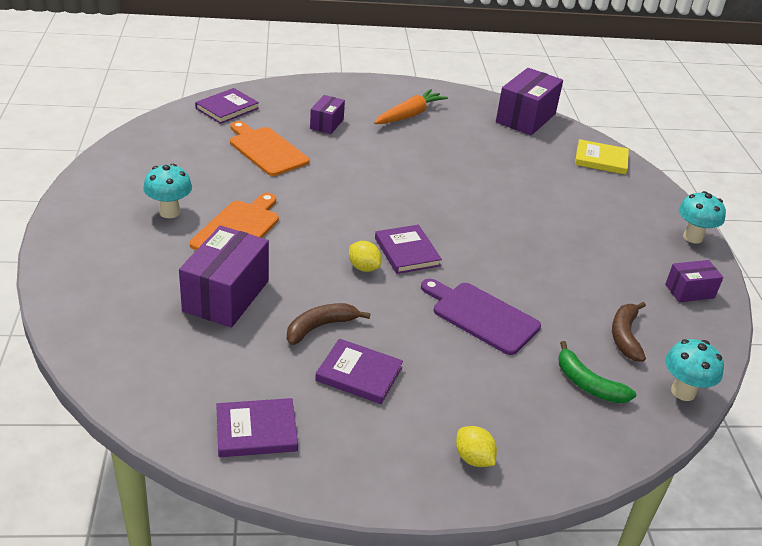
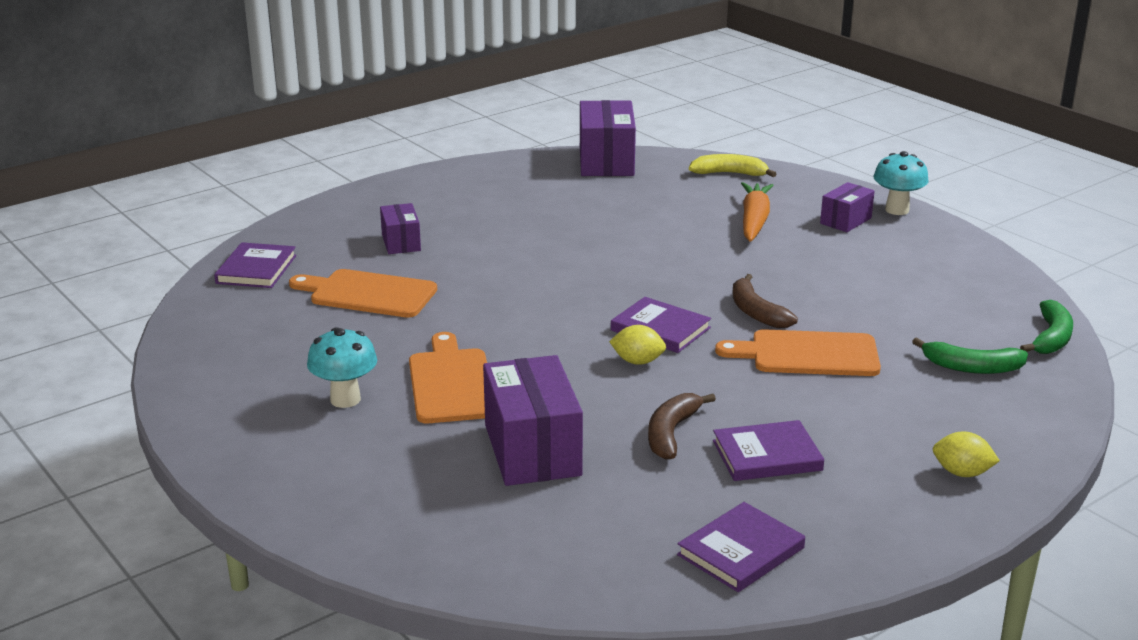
camera: 30 degrees left, 10 degrees down
(409, 115) = (481, 201): orange carrot -> orange carrot (754, 221)
(481, 316) = (807, 354): purple cutting board -> orange cutting board
(601, 160) = (729, 173): yellow book -> yellow banana
(625, 336) = (950, 315): brown banana -> brown banana (756, 312)
(683, 392) = (1051, 338): turquoise mushroom -> green banana
(689, 291) = (952, 256): purple box -> purple box (845, 221)

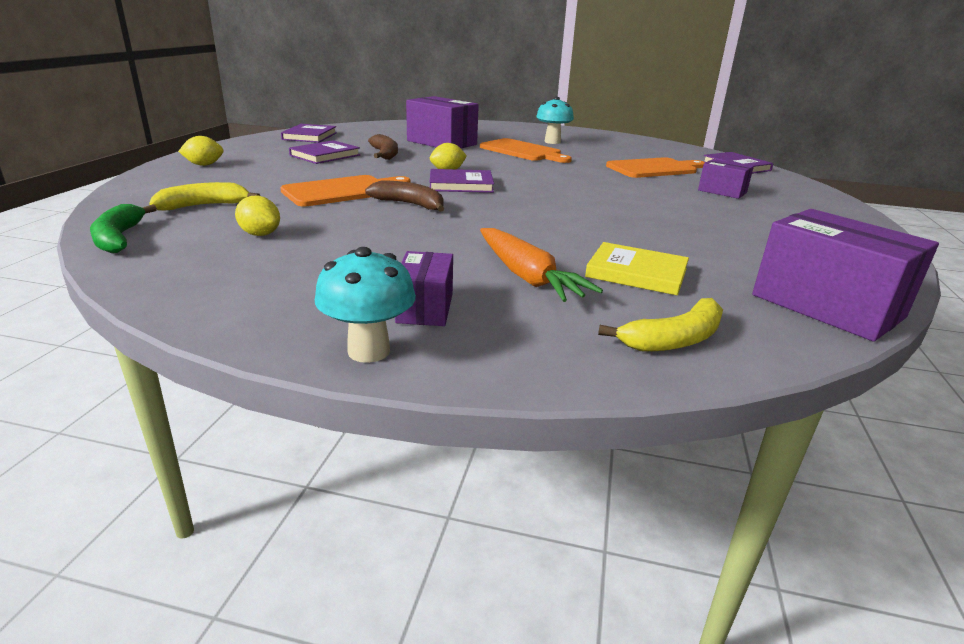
camera: 140 degrees right, 0 degrees up
(675, 203) = (636, 273): none -> yellow book
(926, 310) = (260, 234): none -> yellow lemon
(972, 367) = (204, 206): green banana -> yellow banana

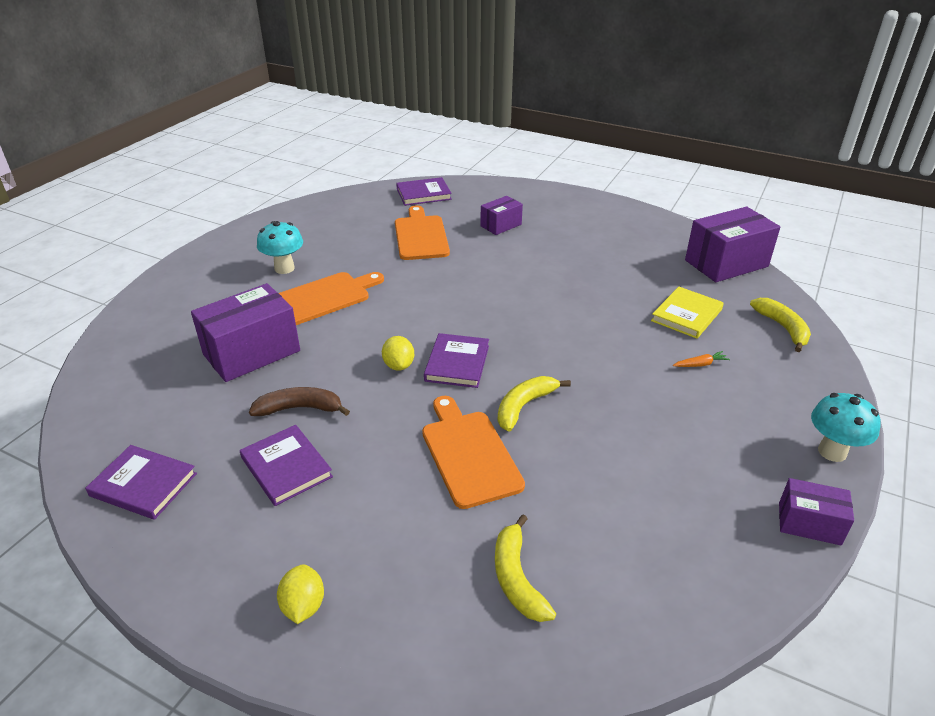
camera: 75 degrees left, 10 degrees up
(119, 238) = (634, 642): green banana -> none
(260, 234) = (617, 518): yellow lemon -> none
(410, 204) = (524, 406): brown banana -> yellow banana
(425, 308) = (764, 420): purple box -> purple box (809, 523)
(527, 276) = (700, 364): orange carrot -> orange carrot, size x0.44

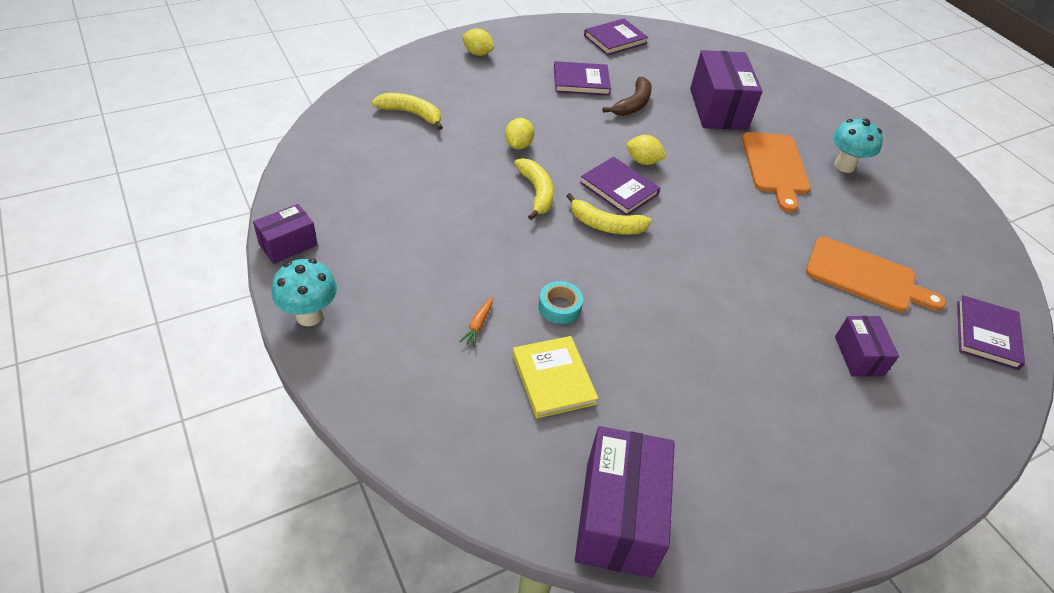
camera: 120 degrees right, 10 degrees up
(468, 454) = (518, 145): orange cutting board -> yellow lemon
(629, 337) = (559, 307): none -> turquoise tape
(782, 328) = (459, 443): yellow banana -> yellow banana (606, 225)

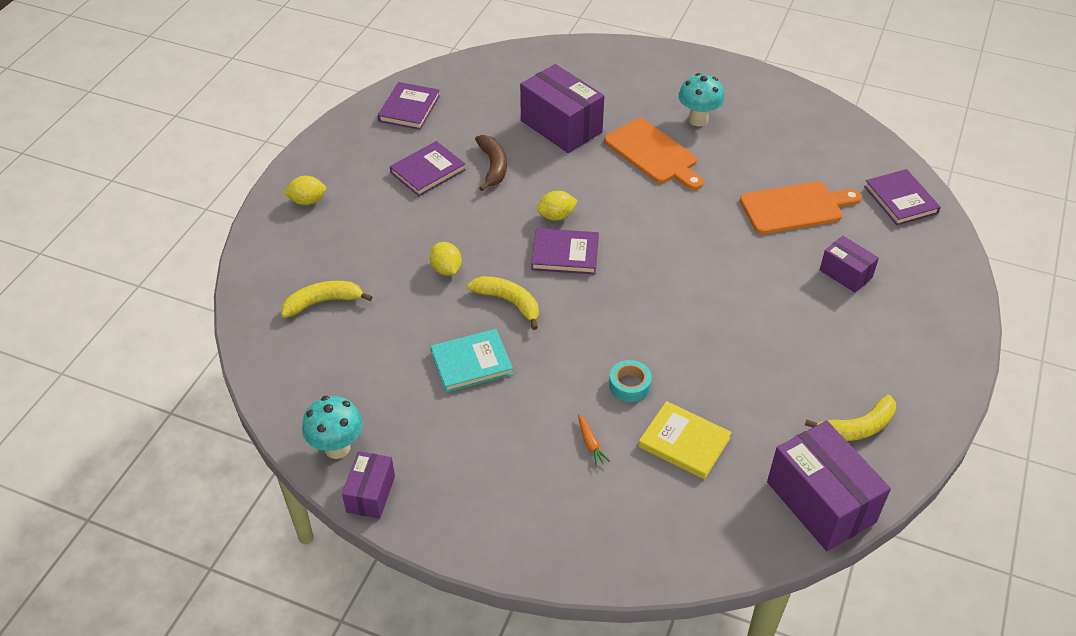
camera: 35 degrees left, 0 degrees up
(309, 315) = (462, 535): turquoise mushroom -> turquoise mushroom (337, 448)
(460, 212) = (471, 363): none -> turquoise book
(606, 225) = (589, 293): yellow banana -> yellow banana (857, 427)

